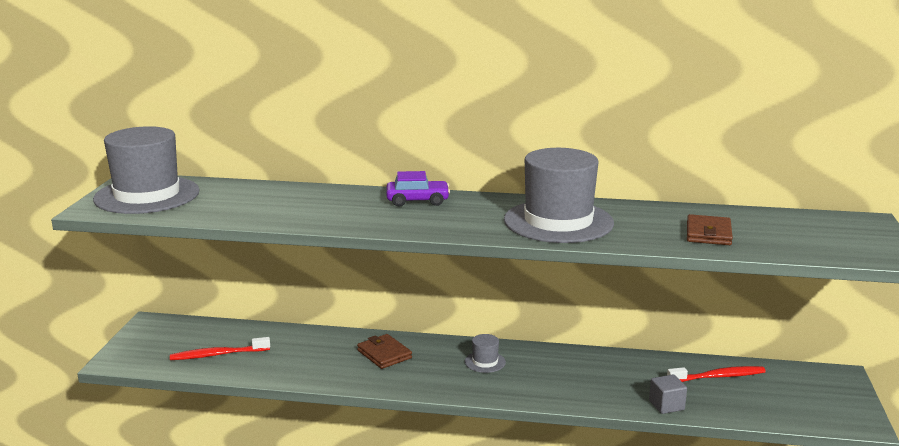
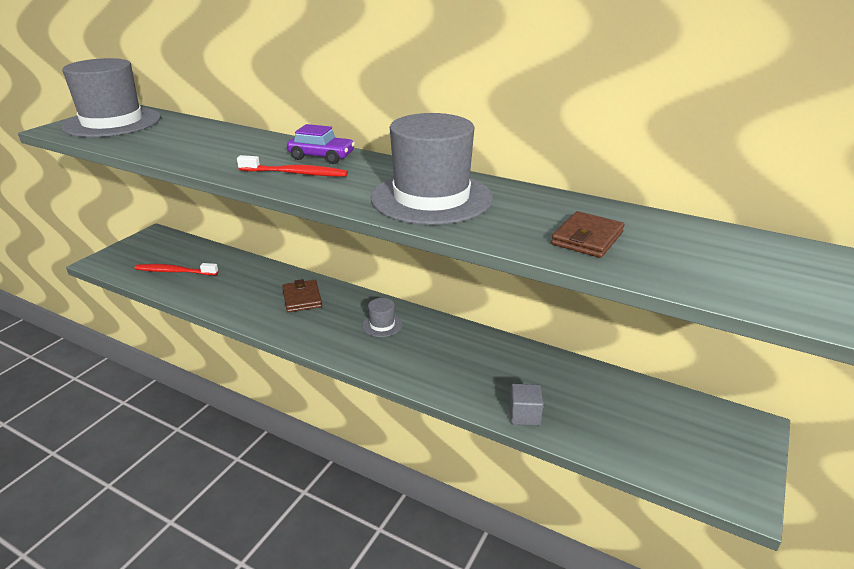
camera: 20 degrees right, 10 degrees up
(718, 377) = (605, 394): red toothbrush -> red toothbrush (295, 173)

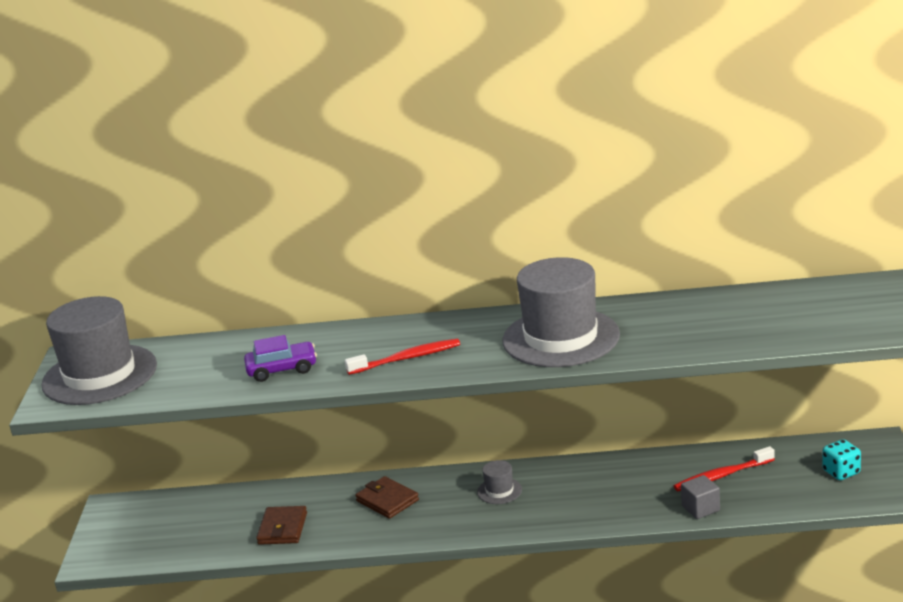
camera: 25 degrees left, 5 degrees down
(174, 271) = (203, 533): red toothbrush -> red toothbrush (722, 476)
(321, 156) = (402, 333): purple car -> purple car (282, 369)
(587, 238) = (719, 328): brown wallet -> brown wallet (282, 528)
(692, 441) = (841, 472): none -> turquoise dice

